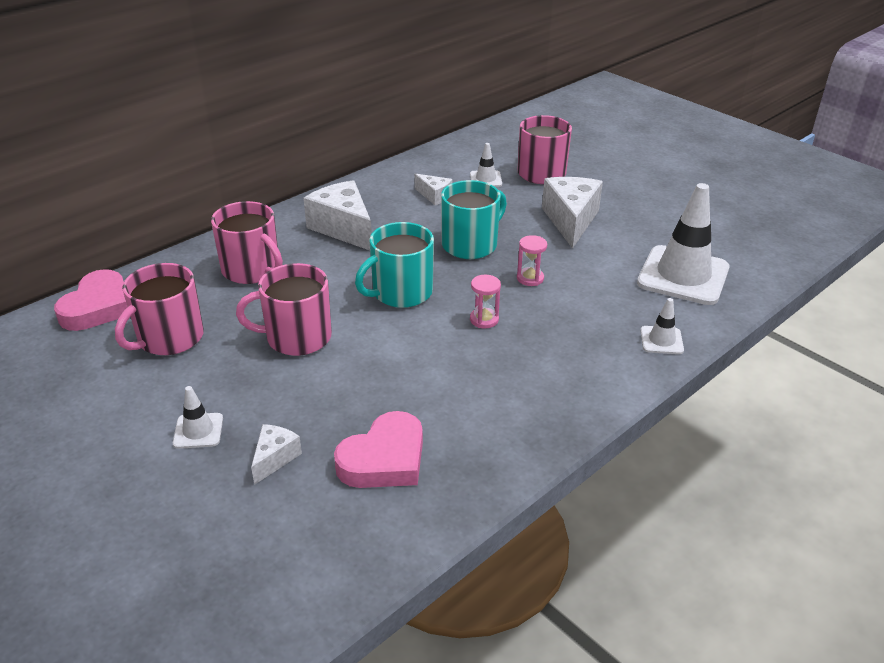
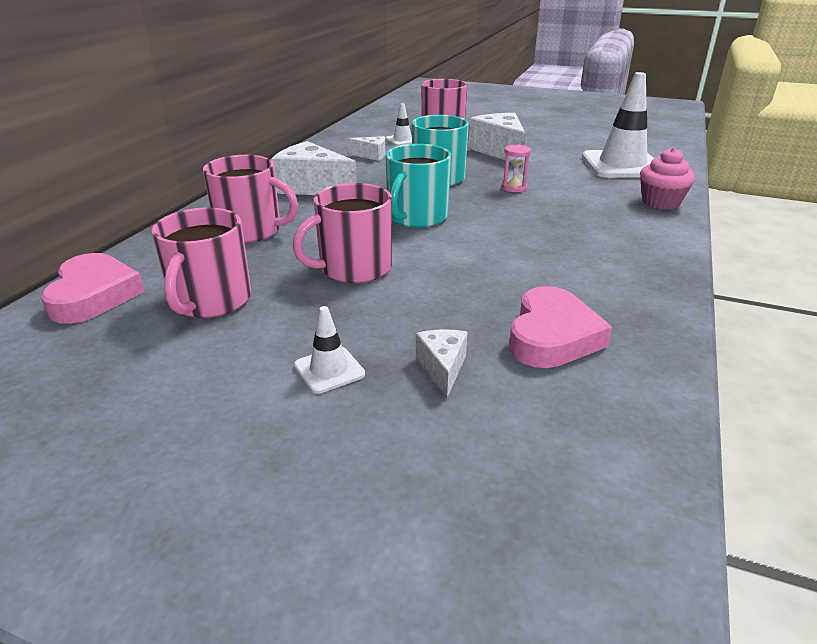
camera: 25 degrees left, 5 degrees down
(484, 320) = (511, 219): pink hourglass -> none
(661, 340) = (660, 202): white traffic cone -> pink cupcake

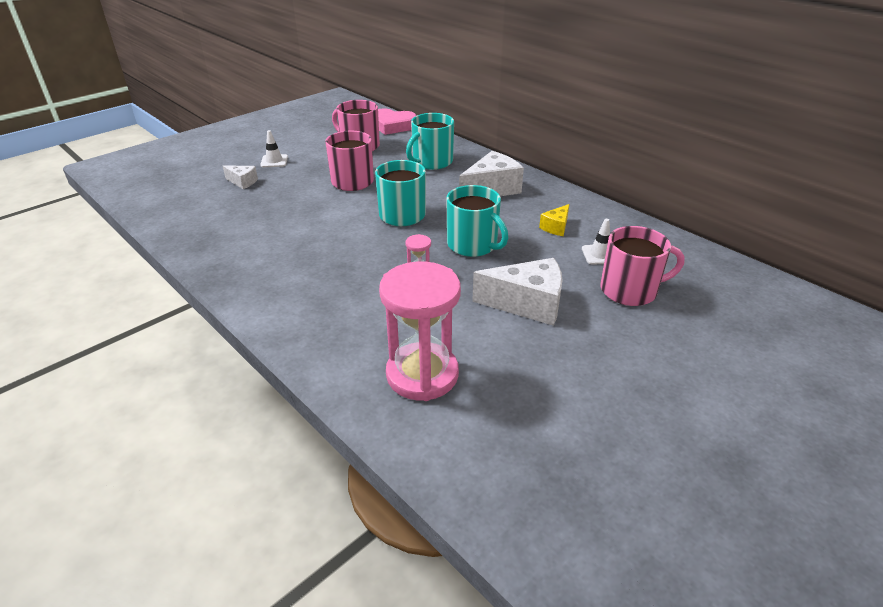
camera: 115 degrees right, 5 degrees up
(251, 231) = (431, 162): pink mug -> turquoise mug
(371, 155) = (556, 227): white cheese -> yellow cheese
(552, 336) = (225, 213): pink heart -> none
(622, 165) = (422, 374): white traffic cone -> pink hourglass
(660, 202) = (313, 343): pink cupcake -> none

